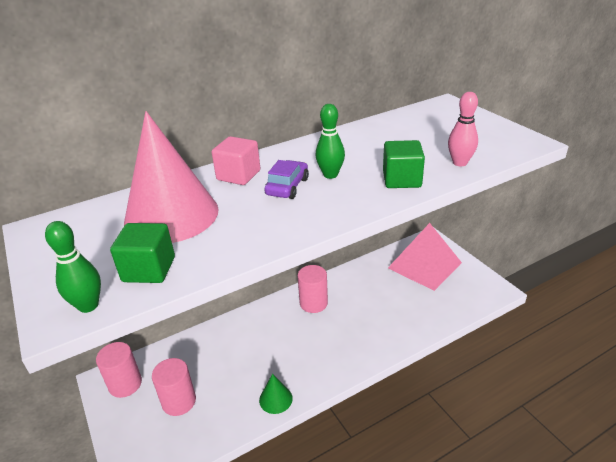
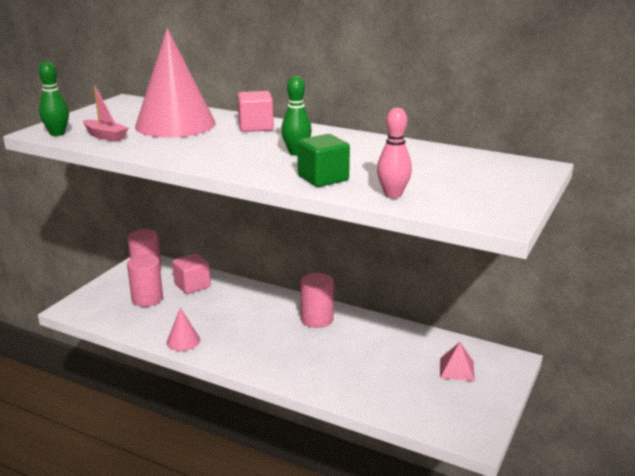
camera: 55 degrees right, 10 degrees down
(149, 269) = (105, 136): green cube -> pink boat
(189, 359) = (192, 285): none -> pink cube
(275, 399) = (183, 341): green cone -> pink cone
(287, 187) = (257, 144): purple car -> none
(424, 265) = (457, 369): pink pyramid -> pink pyramid, size x0.46

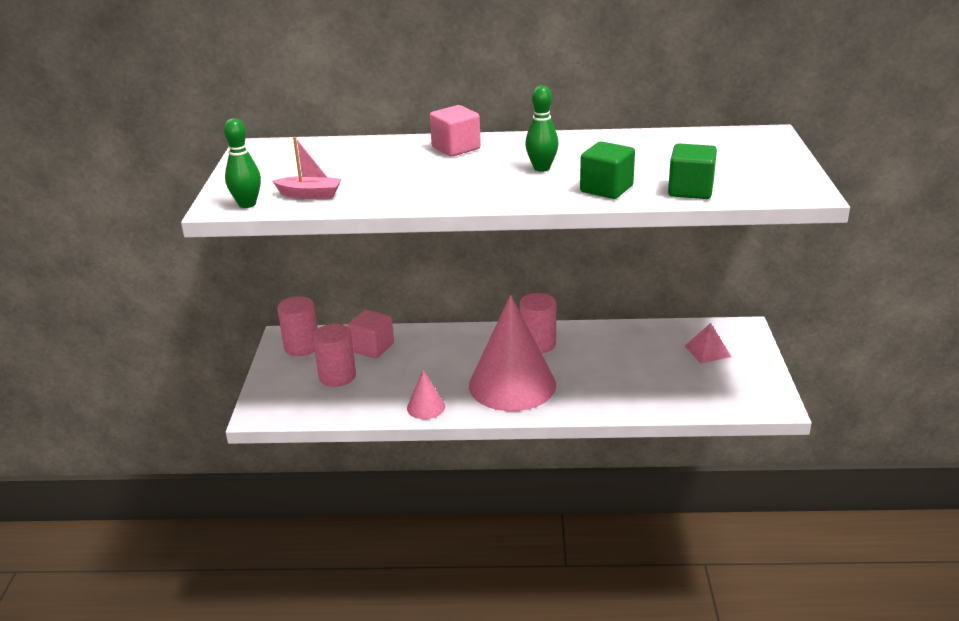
camera: 25 degrees left, 5 degrees up
(175, 124) = (365, 164): pink cone -> pink cone (512, 384)
(393, 195) = (690, 190): pink bowling pin -> green cube

